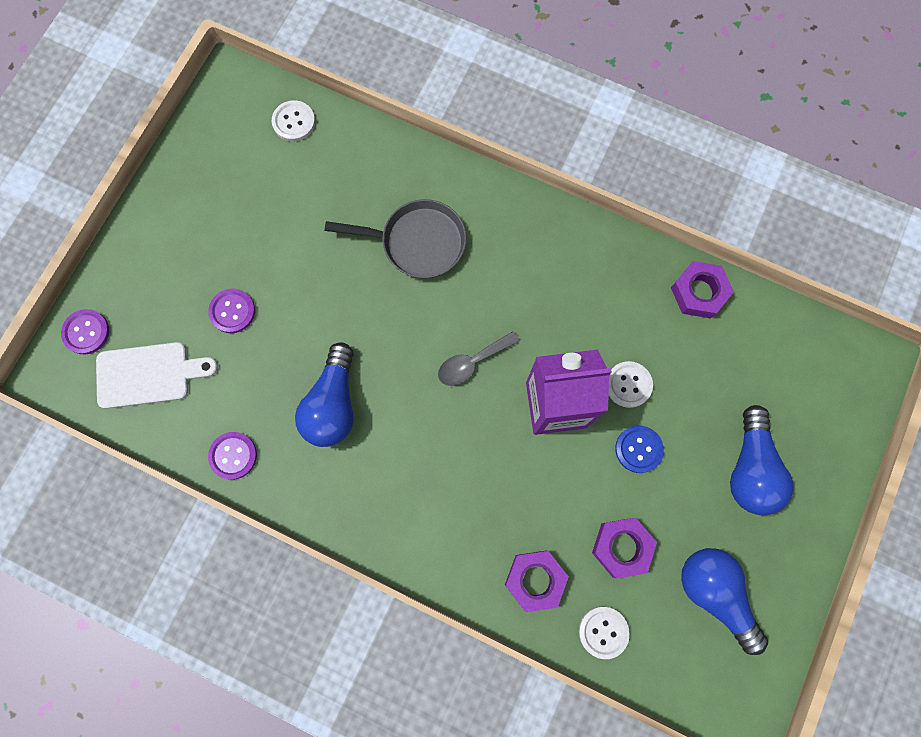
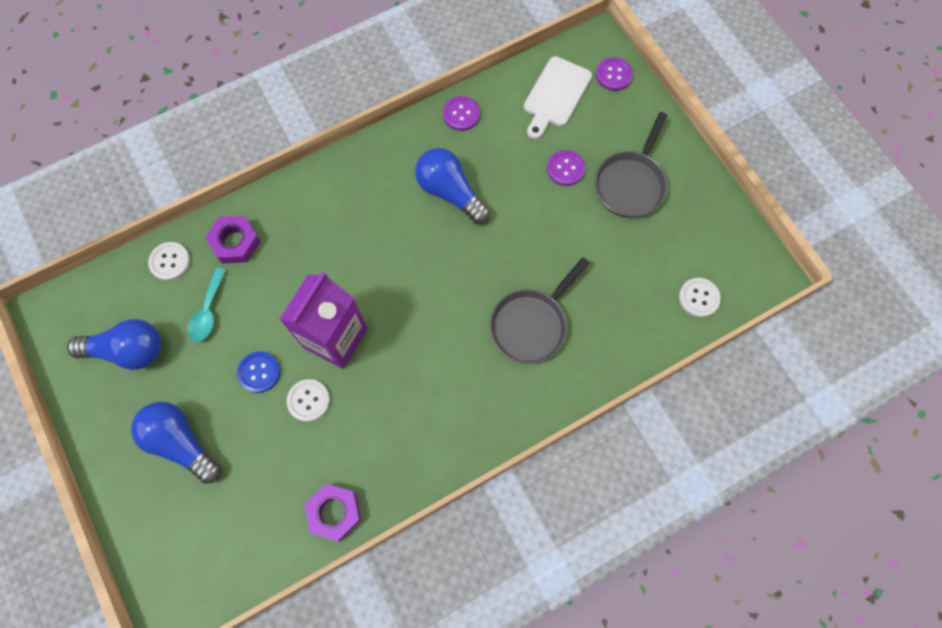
camera: 125 degrees right, 5 degrees down
(211, 242) = (630, 184): none -> grey pan
(472, 362) = (410, 301): grey spoon -> none
(622, 547) = (208, 311): purple nut -> turquoise spoon

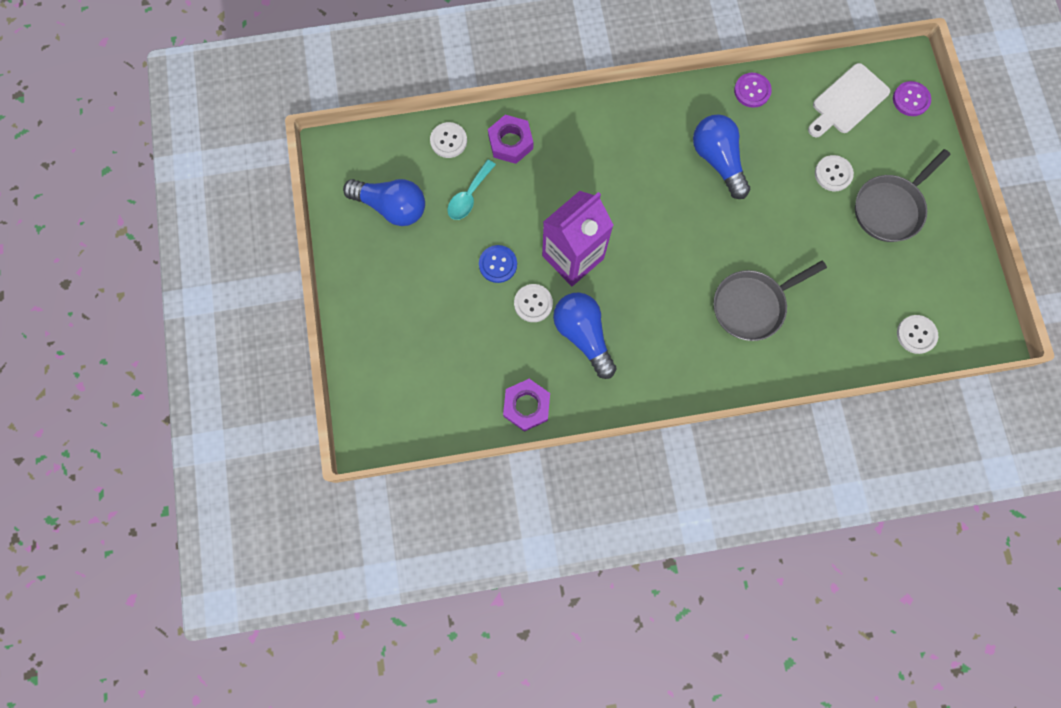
camera: 20 degrees right, 5 degrees up
(181, 443) = (414, 301): blue light bulb -> blue light bulb (583, 335)
(565, 168) = (833, 174): purple button -> white button

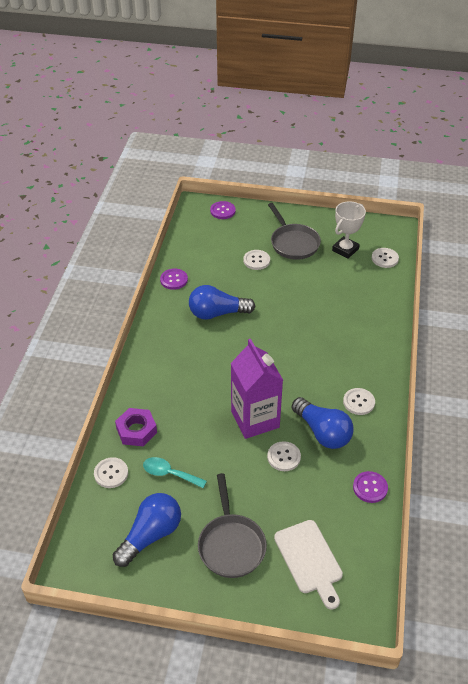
camera: 70 degrees left, 30 degrees down
(469, 196) = (169, 473): turquoise spoon -> turquoise spoon turned 150 degrees clockwise
(498, 264) = (240, 471): blue button -> none
(526, 406) = (370, 488): purple nut -> purple button
(583, 335) = (322, 432): blue light bulb -> blue light bulb turned 120 degrees counterclockwise
(644, 364) = (358, 402): none -> white button
(752, 305) = (335, 329): grey pan -> grey pan (231, 545)
(847, 101) = (208, 238): white cutting board -> white cutting board (309, 560)
(909, 278) = (345, 250): none -> white trophy

